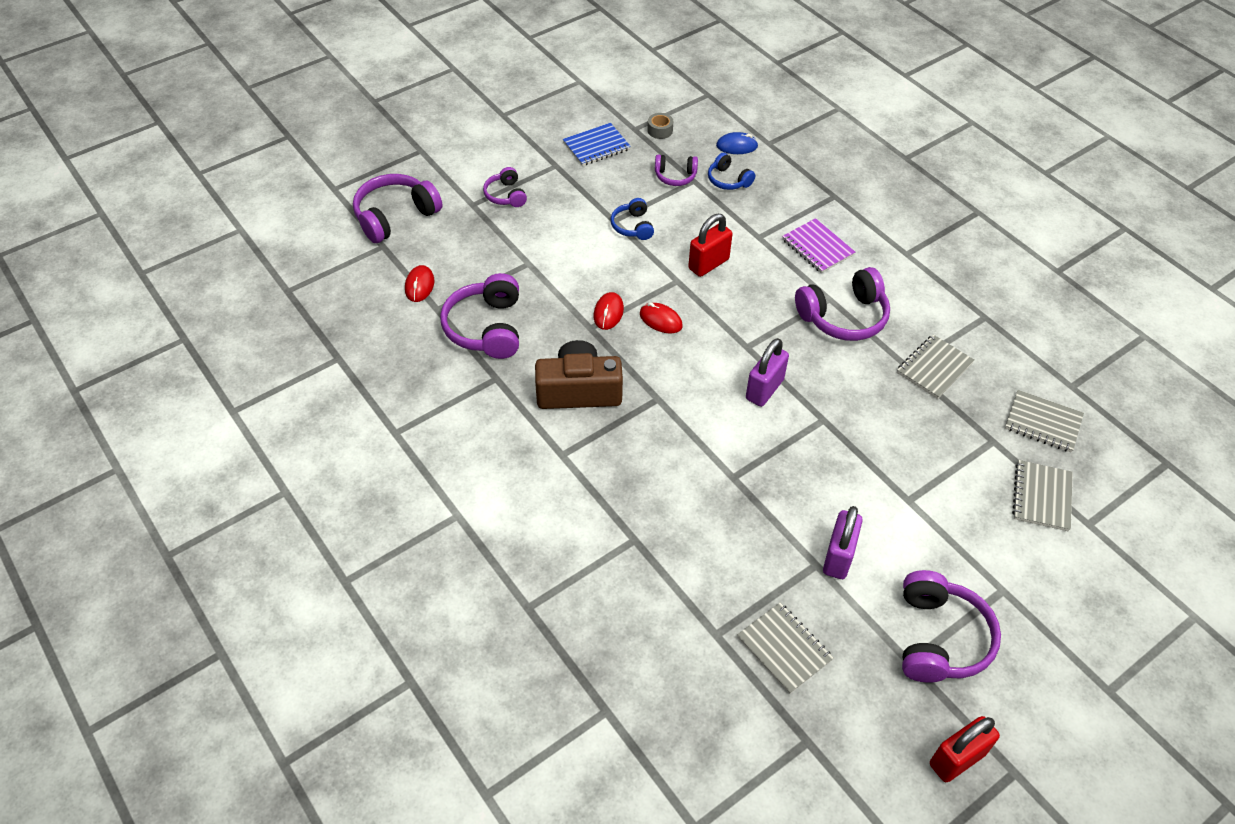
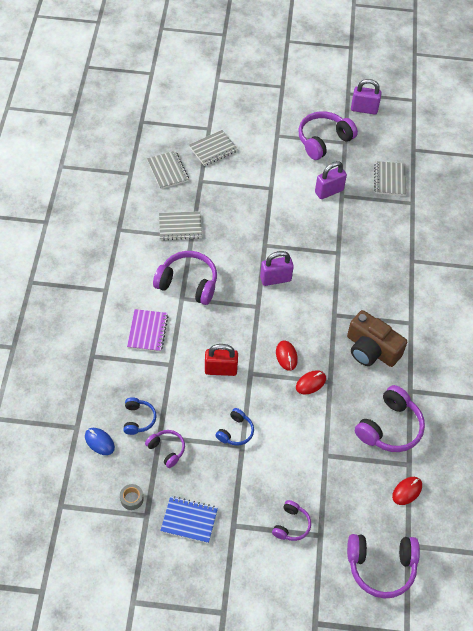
camera: 140 degrees left, 5 degrees up
(957, 759) = (364, 109): red padlock -> purple padlock

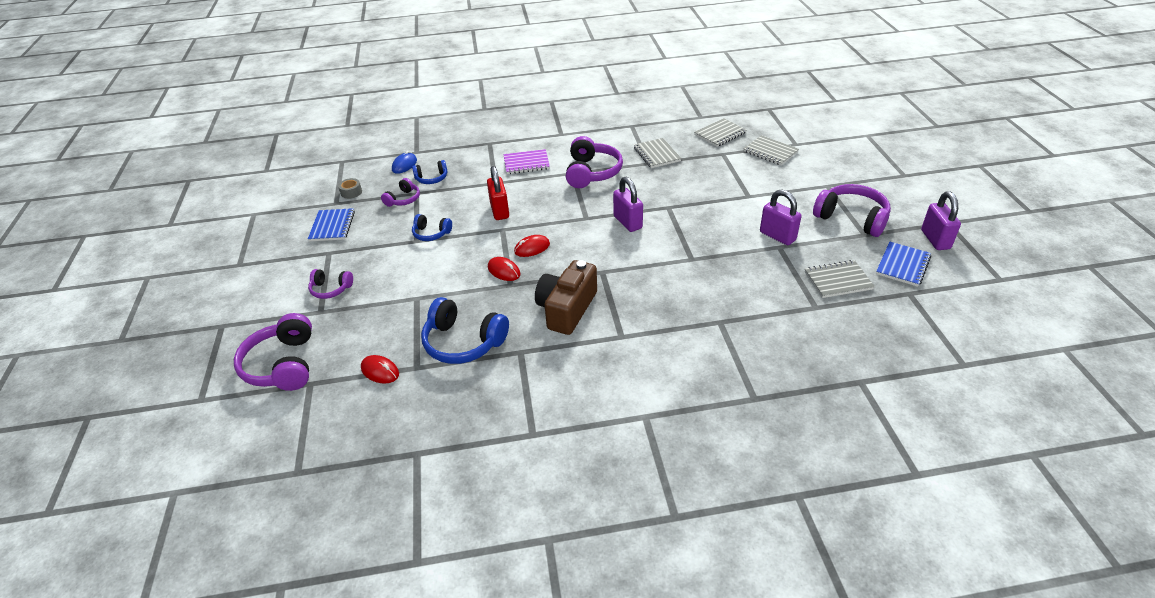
camera: 80 degrees right, 15 degrees down
(385, 139) = (902, 265): none -> blue notebook
(390, 427) = (463, 342): purple headphones -> blue headphones

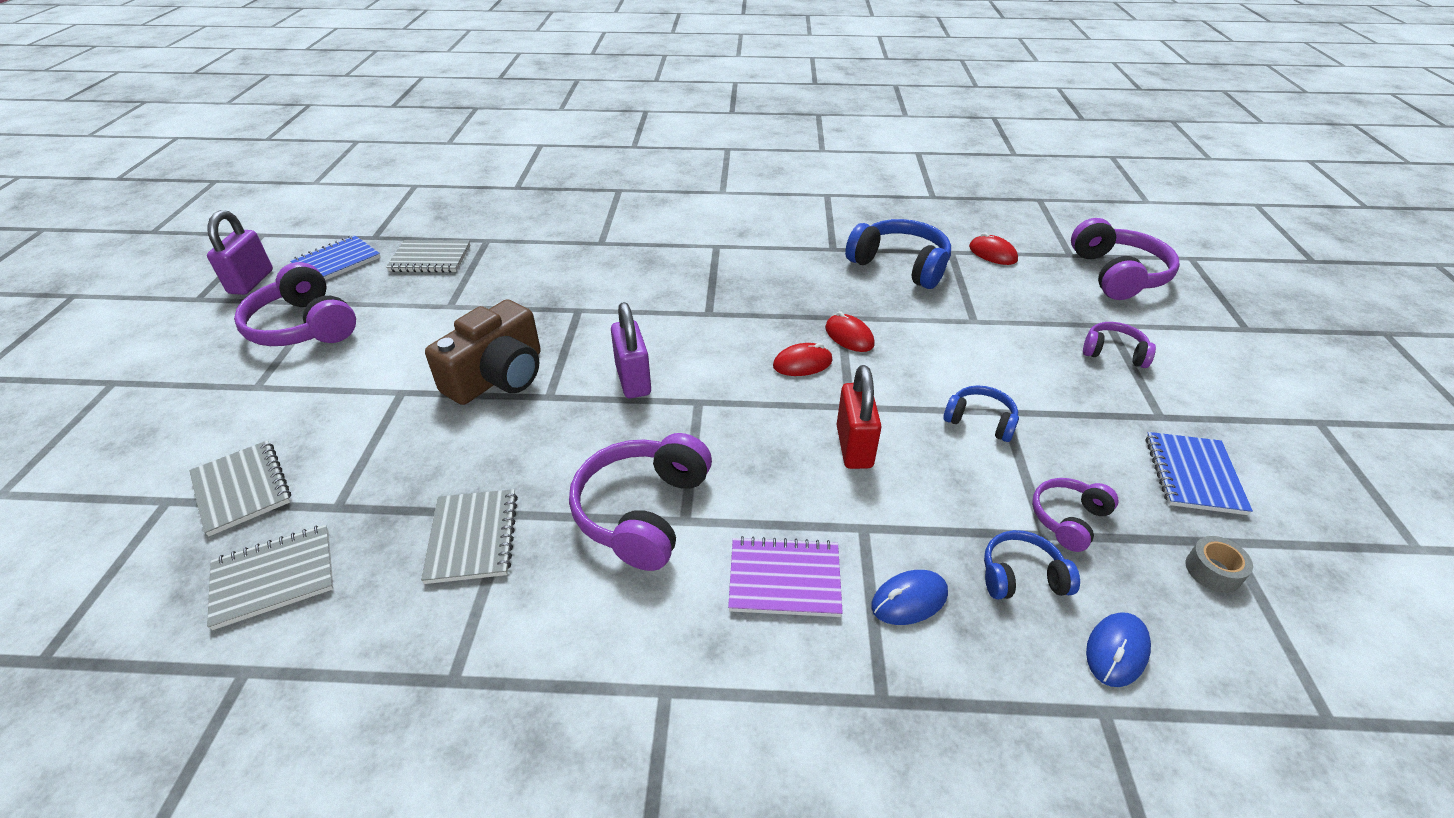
camera: 170 degrees left, 0 degrees up
(478, 165) = (909, 600): none -> blue mouse
(566, 309) = (770, 279): brown camera -> brown camera (498, 376)
(777, 236) = (435, 319): purple padlock -> none

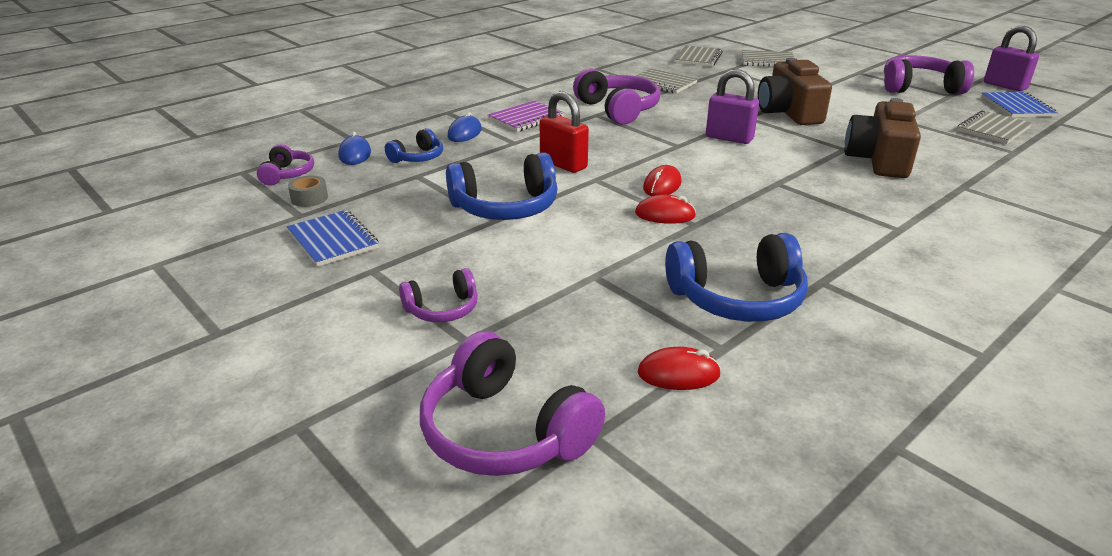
camera: 135 degrees right, 10 degrees down
(586, 287) = (878, 159): none -> brown camera
(980, 421) = (505, 207): blue headphones -> blue headphones, size x1.80
(1068, 519) = (408, 186): purple headphones -> purple headphones (287, 174)

